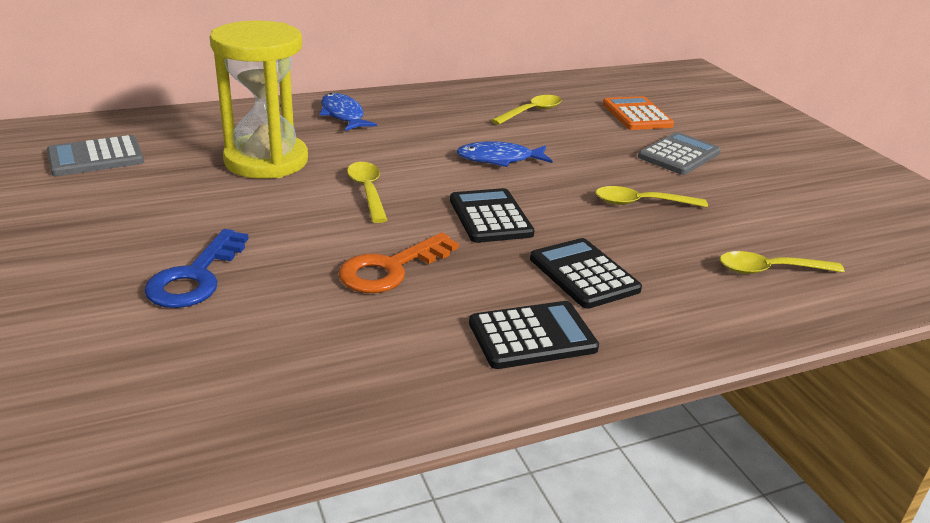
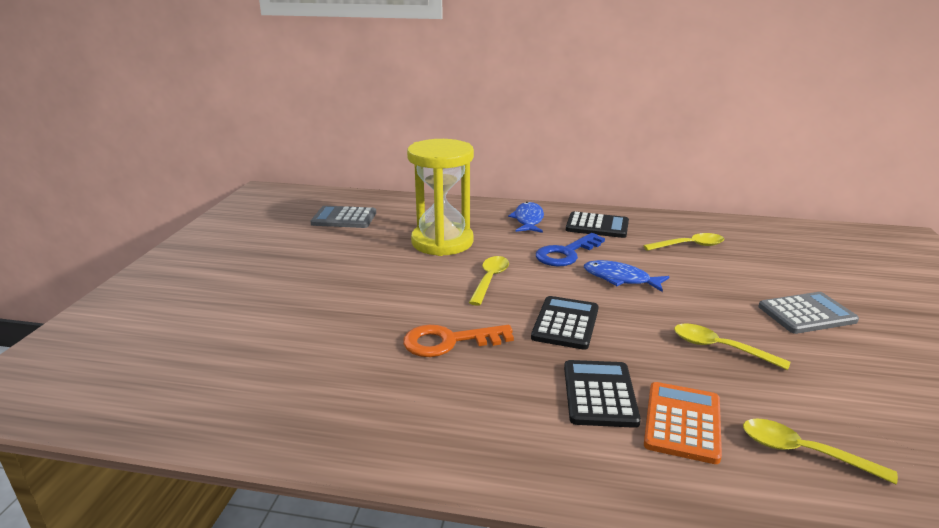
camera: 35 degrees right, 5 degrees down
(195, 277) = (321, 309): blue key -> blue key (566, 253)
(532, 336) = (502, 430): black calculator -> black calculator (597, 226)
(637, 115) = (796, 268): orange calculator -> orange calculator (682, 422)

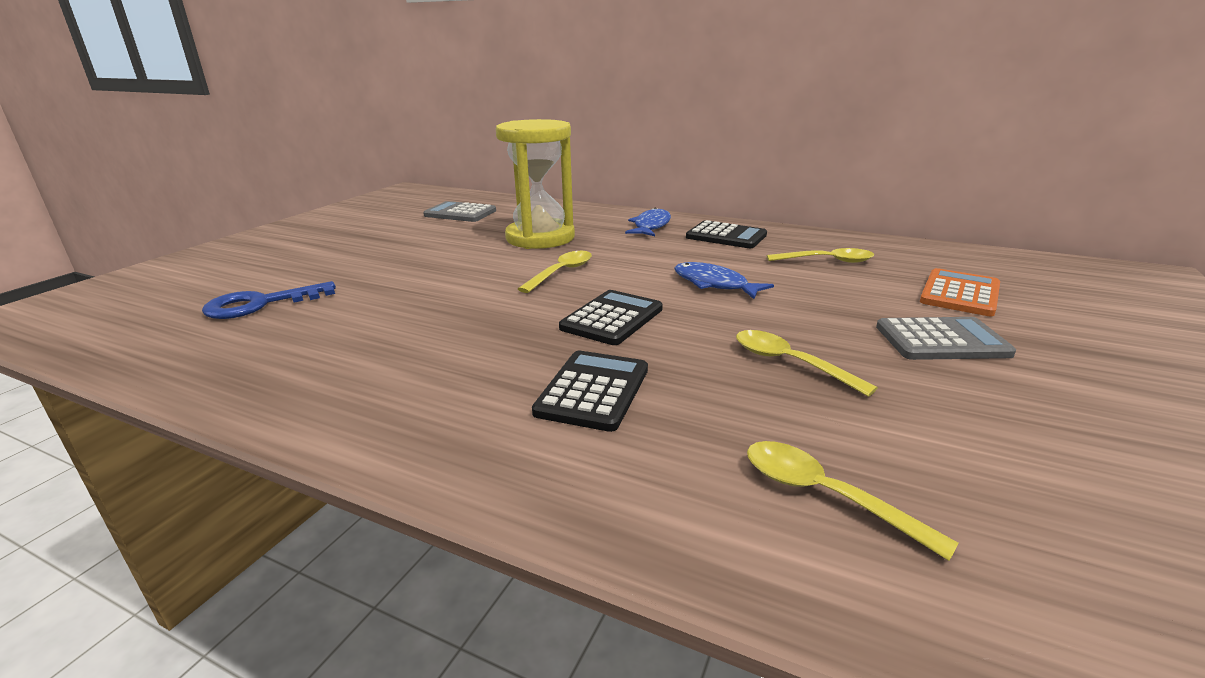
camera: 15 degrees right, 0 degrees up
(449, 341) = (465, 321): orange key -> none
(566, 253) = (668, 257): blue key -> blue key (260, 304)
(682, 422) = (675, 435): orange calculator -> orange calculator (960, 294)

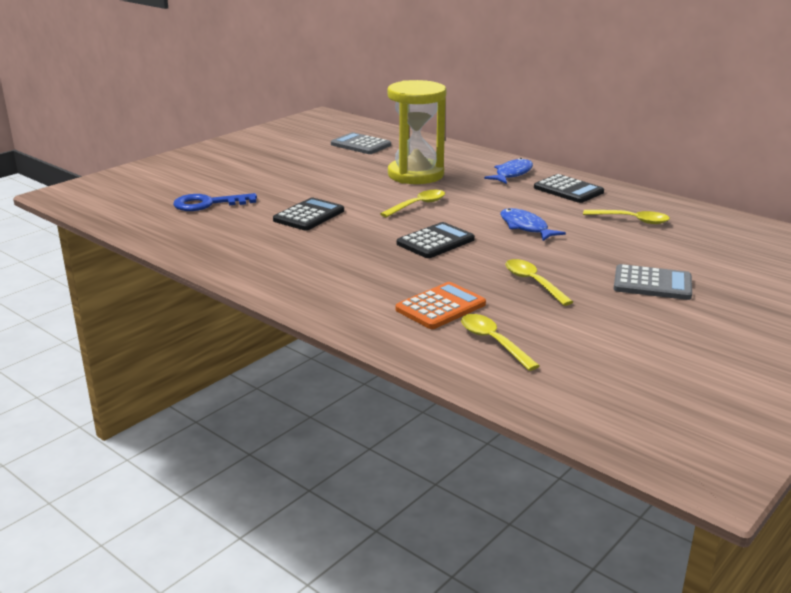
camera: 15 degrees right, 0 degrees up
(593, 391) = (399, 280): black calculator -> black calculator (309, 215)
(960, 294) = (708, 256): orange calculator -> orange calculator (440, 307)

